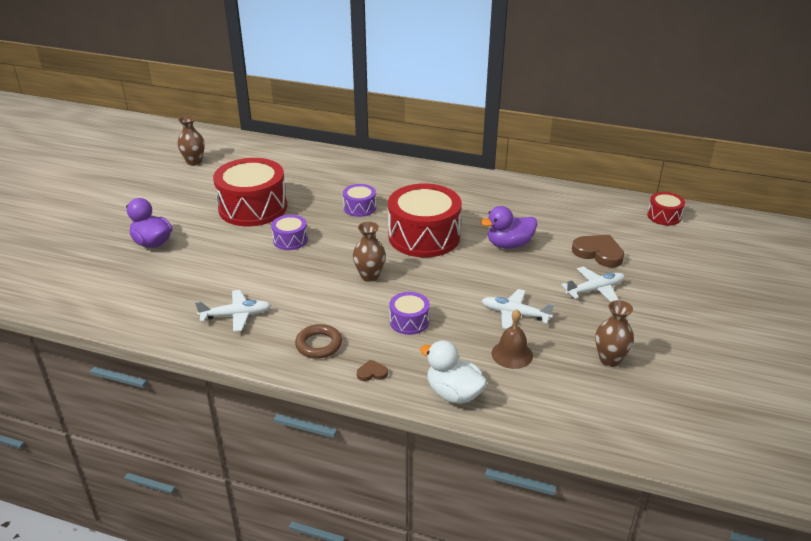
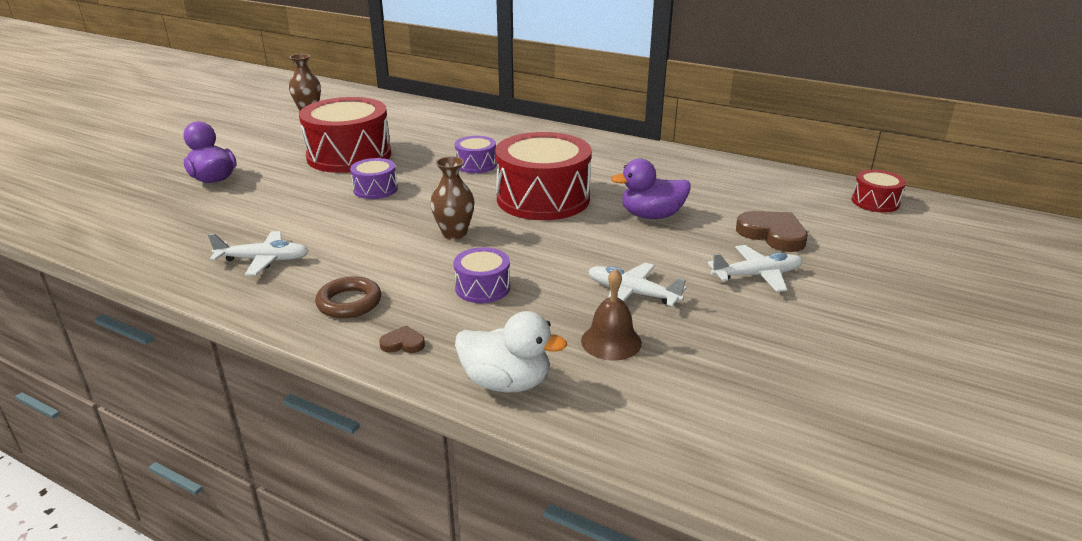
camera: 10 degrees right, 5 degrees down
(453, 393) = (506, 382): white duck -> white duck turned 150 degrees clockwise
(610, 359) = (756, 364): brown vase -> none

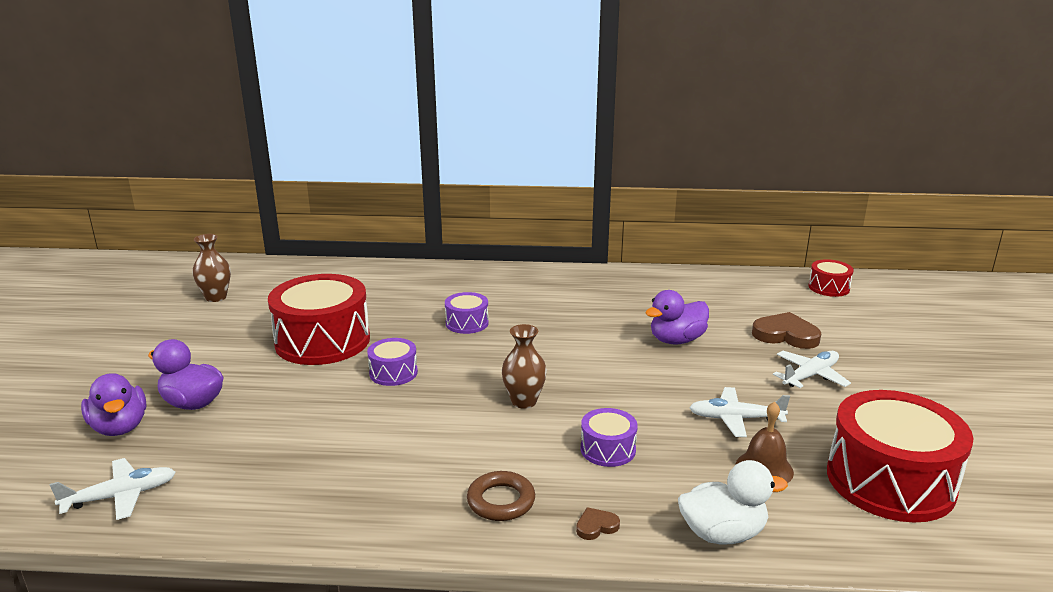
camera: 25 degrees left, 5 degrees down
(151, 184) = (120, 427): none -> purple duck
(263, 260) = (360, 481): white plane -> white plane (120, 496)
(543, 199) = (567, 345): red drum -> red drum (890, 481)

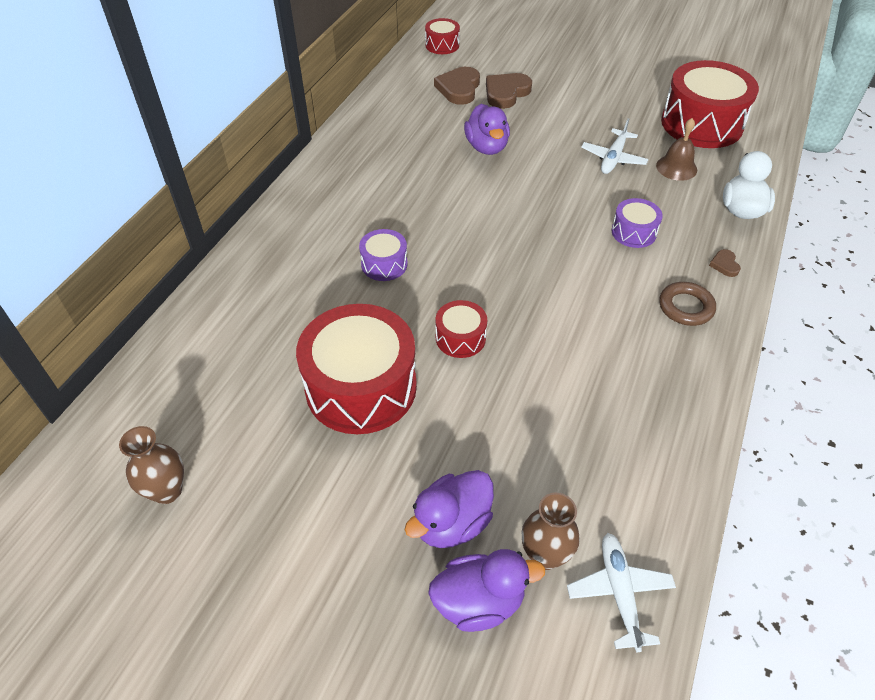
camera: 70 degrees left, 25 degrees up
(393, 373) = (460, 338): purple drum -> red drum
(524, 401) = (548, 260): brown vase -> brown vase (545, 555)
(761, 309) = (459, 89): none -> brown heart
(810, 376) = (569, 105): white plane -> none

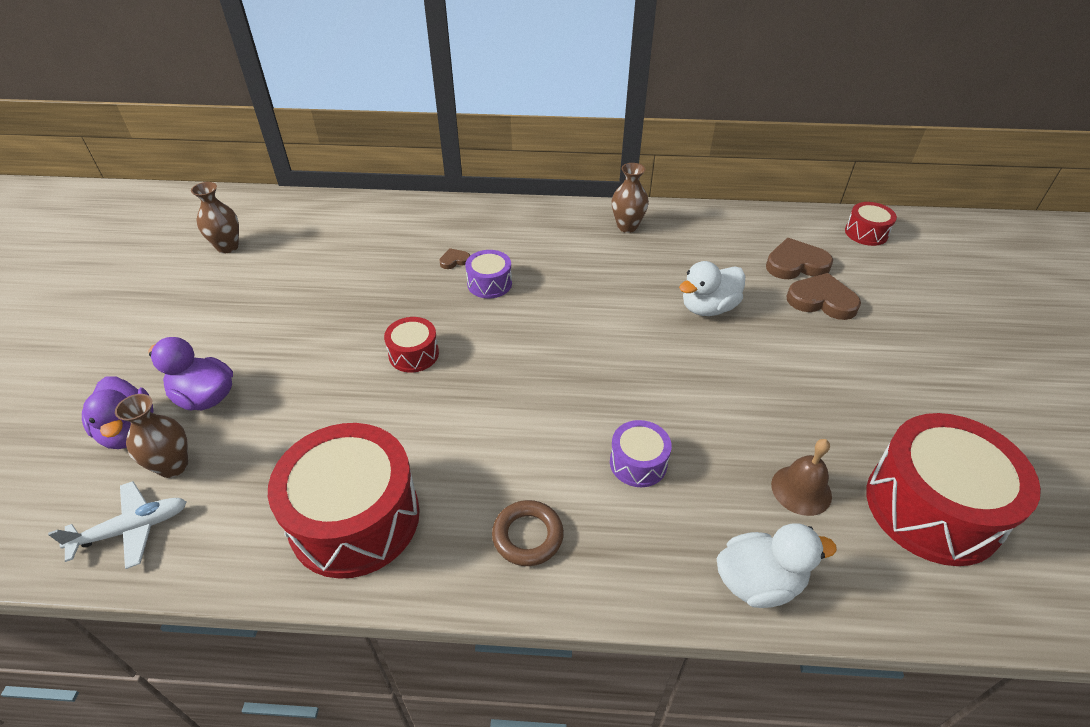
camera: 70 degrees right, 5 degrees down
(353, 156) = (627, 226): none -> brown vase
(361, 387) = (339, 309): red drum -> red drum (355, 518)
(487, 147) = (708, 308): purple duck -> white duck
(613, 158) = (771, 419): white plane -> none
(724, 265) = (627, 572): brown heart -> brown heart (454, 260)

